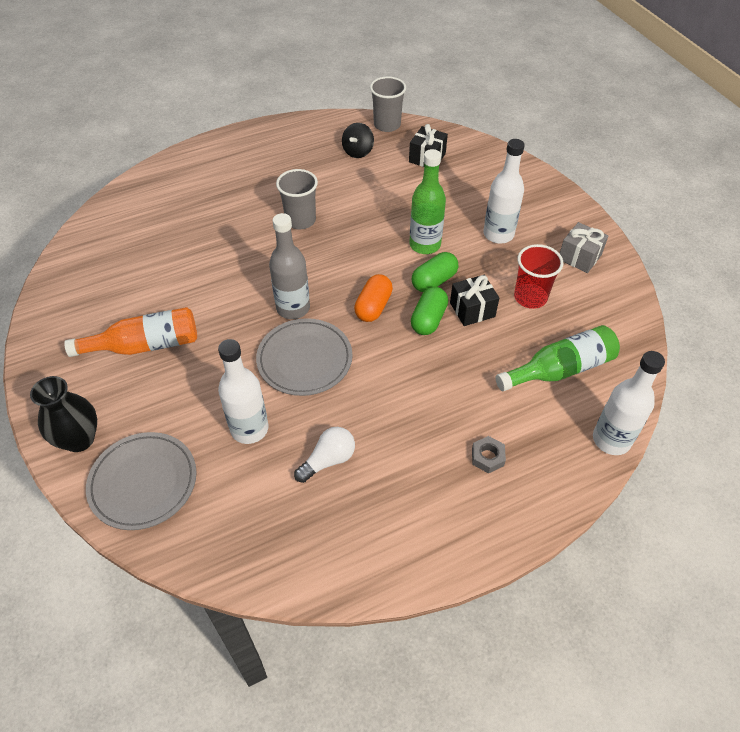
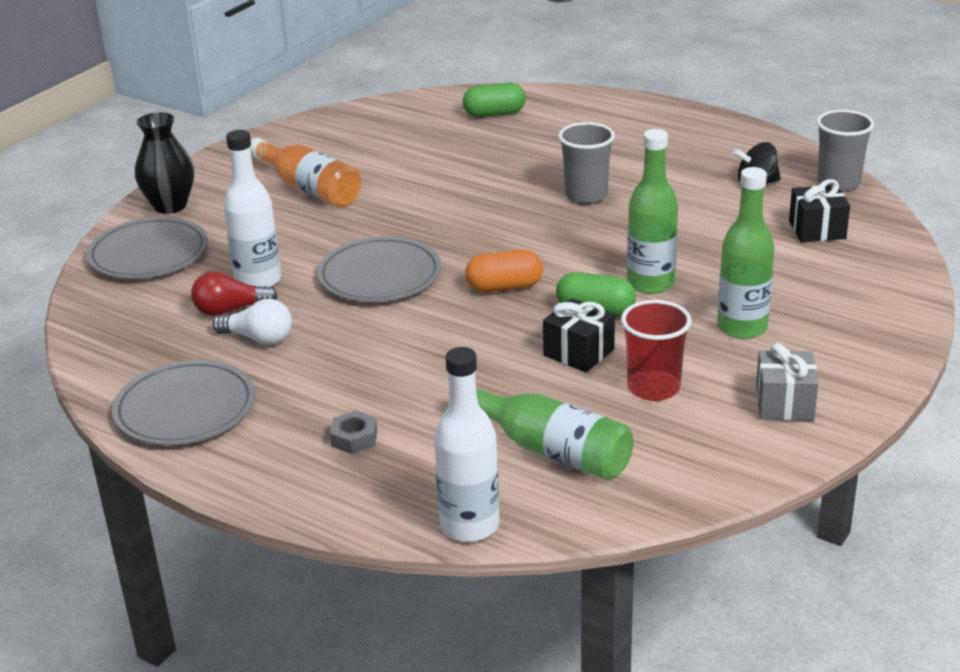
camera: 60 degrees right, 20 degrees down
(275, 462) = (230, 310): none -> red light bulb
(293, 308) = (446, 242): grey bottle -> none
(386, 541) = (185, 409): none -> grey plate
(428, 319) = (526, 328): green capsule -> green capsule (494, 114)
(498, 234) = (742, 327): white bottle -> green bottle

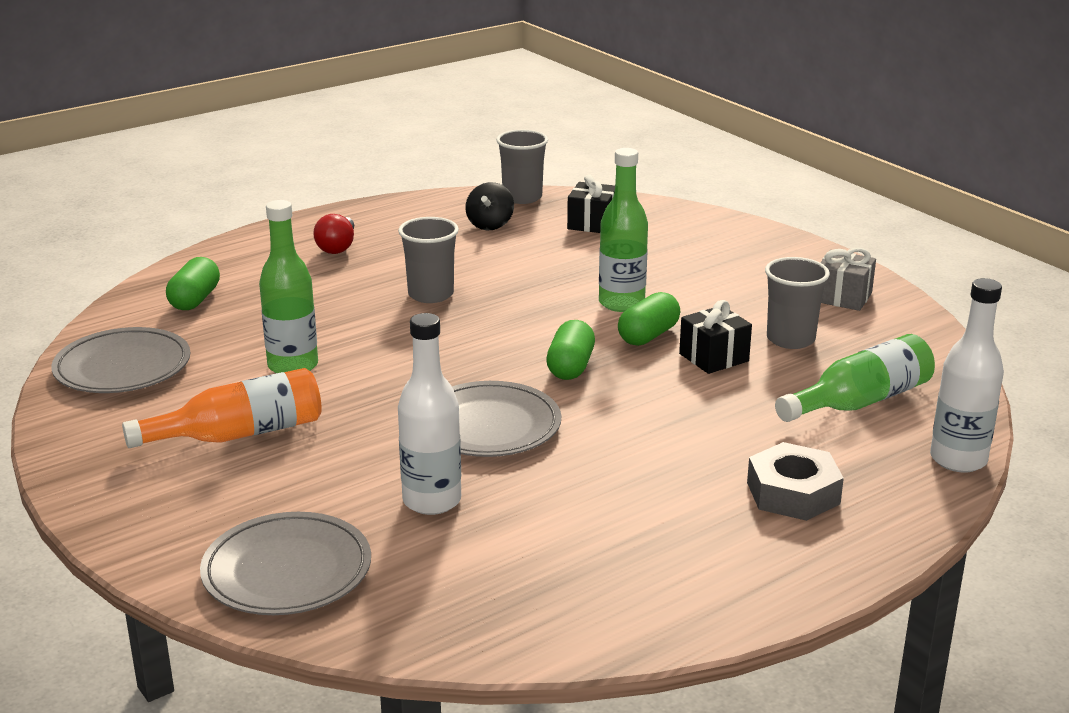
camera: 70 degrees left, 5 degrees down
(170, 206) = (168, 537): black vase -> none
(185, 409) = (679, 589): grey plate -> grey plate (122, 367)
(230, 310) = (483, 529): red light bulb -> red light bulb (338, 247)
(258, 338) = (562, 519): white light bulb -> none
(354, 438) = (793, 493): grey nut -> grey nut, size x1.78
(504, 287) = (570, 367): orange capsule -> green capsule
(653, 388) = (790, 339): red cup -> grey cup
(742, 327) = (721, 285): green bottle -> green bottle (293, 366)

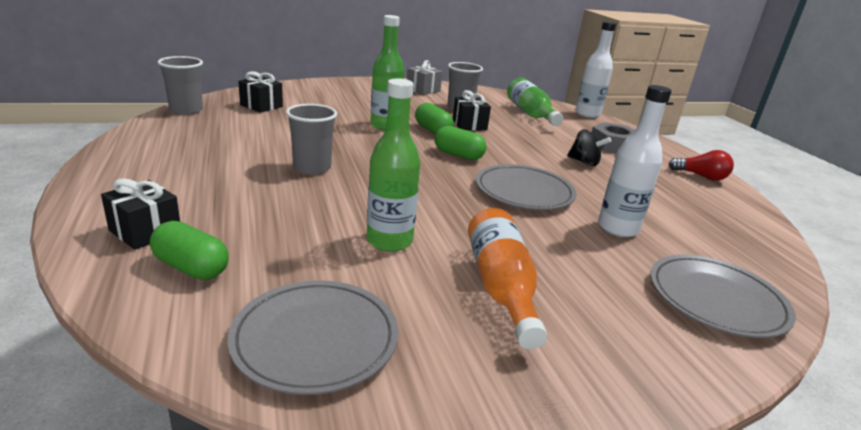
camera: 75 degrees left, 0 degrees up
(238, 268) = (145, 231): none -> black gift
(338, 247) = (171, 180): red light bulb -> red light bulb (701, 176)
(490, 225) = (217, 127): black spinning top -> black spinning top (584, 162)

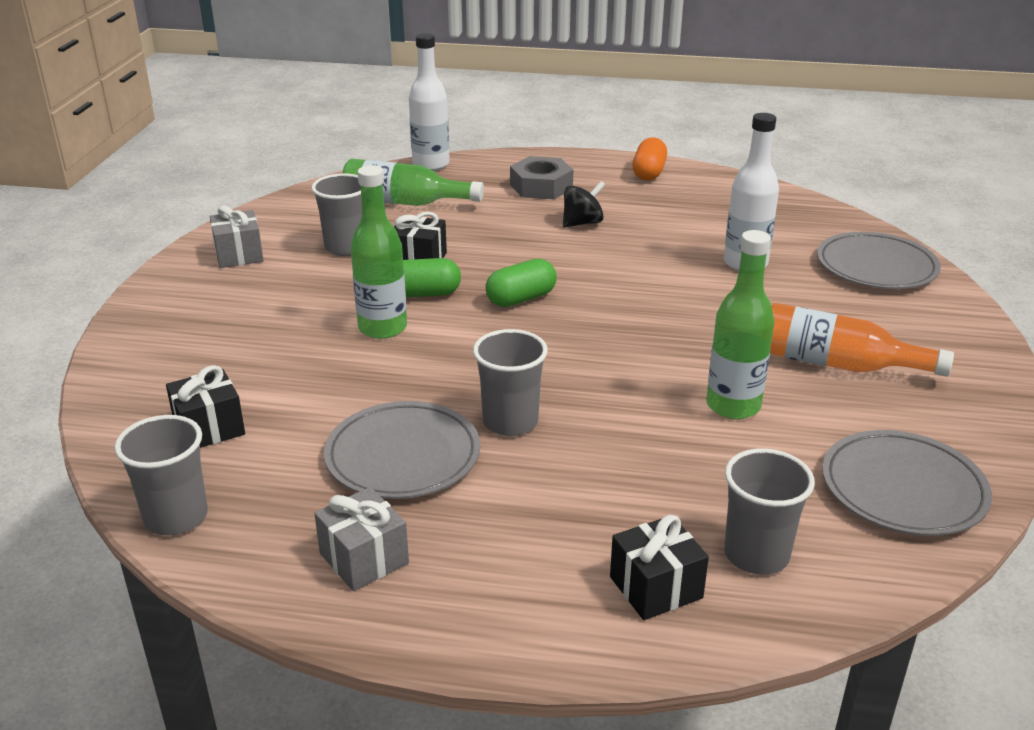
camera: 60 degrees left, 5 degrees up
(161, 149) = (364, 558): none -> grey gift
(191, 267) = (756, 555): green capsule -> grey cup
(524, 192) = (645, 287): grey plate -> grey plate (403, 456)
(701, 176) = (648, 173): red light bulb -> orange capsule

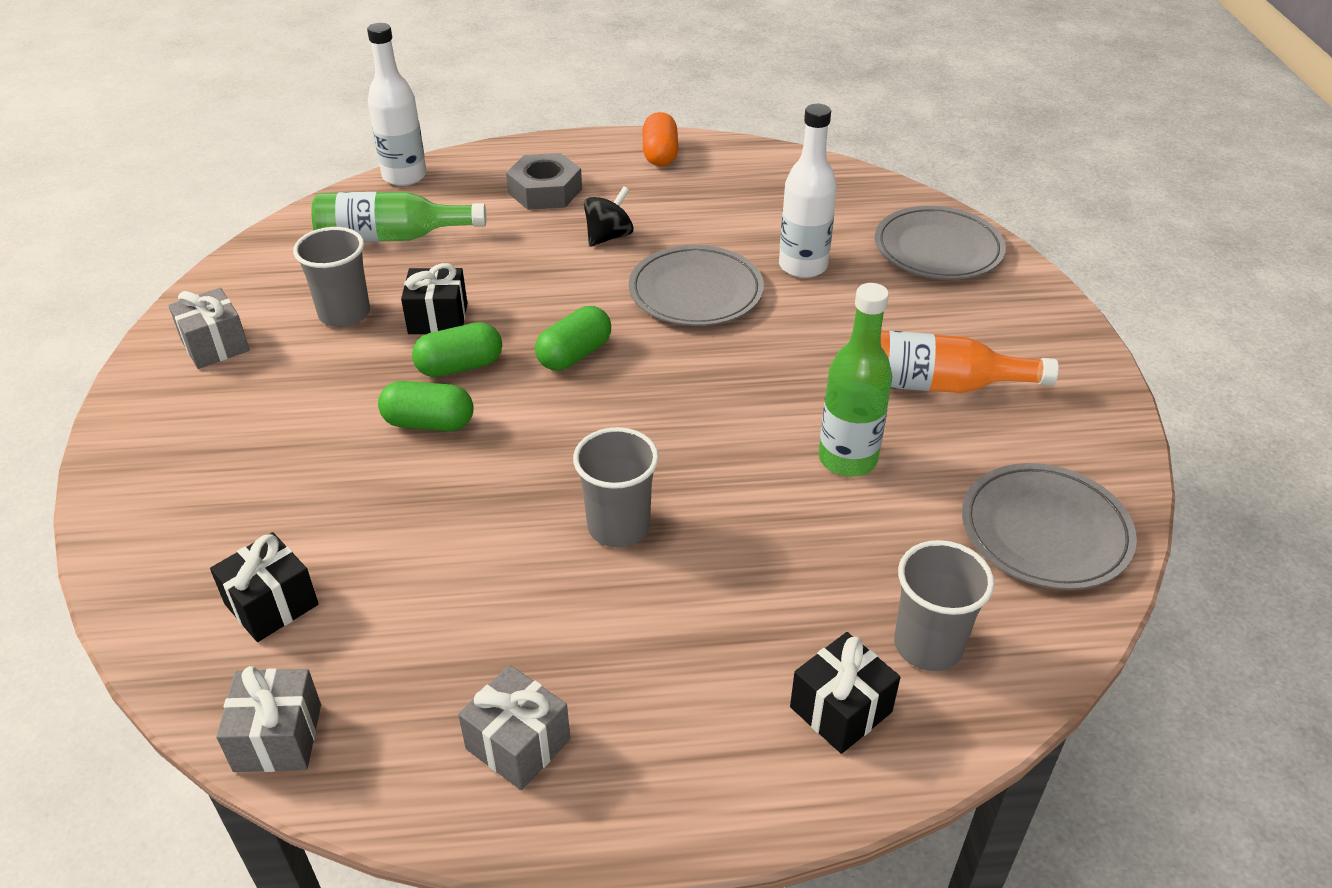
camera: 15 degrees left, 10 degrees up
(176, 517) = (278, 737): grey cup -> grey gift
(382, 328) = (429, 423): green bottle -> green capsule
(403, 456) = (514, 596): grey plate -> grey plate (696, 292)

